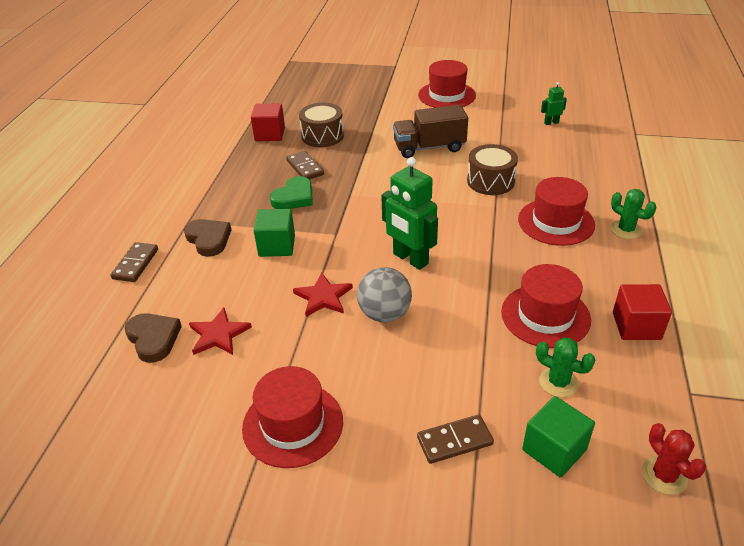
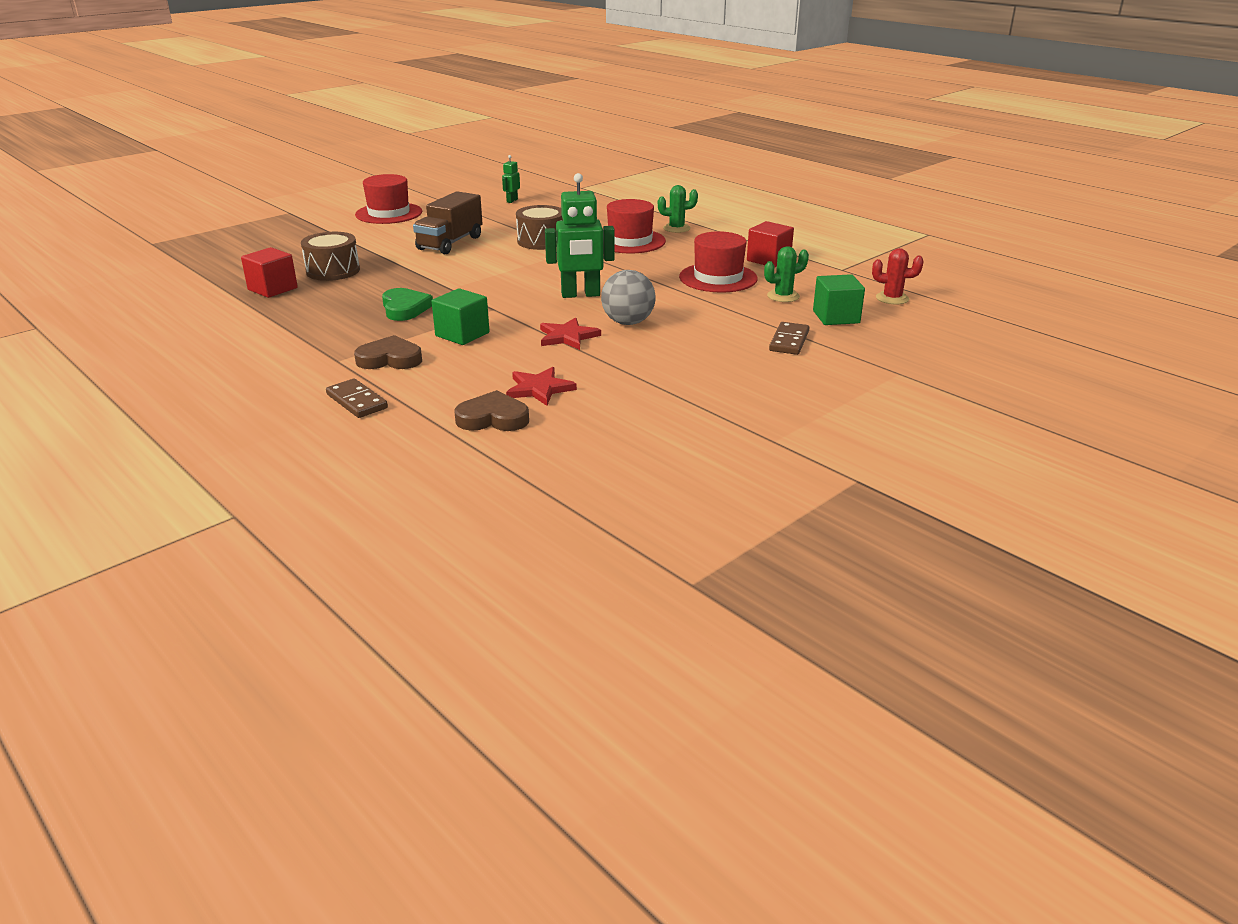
camera: 55 degrees left, 10 degrees down
(293, 424) = (694, 388): red hat -> none
(305, 167) = (368, 291): brown domino -> none

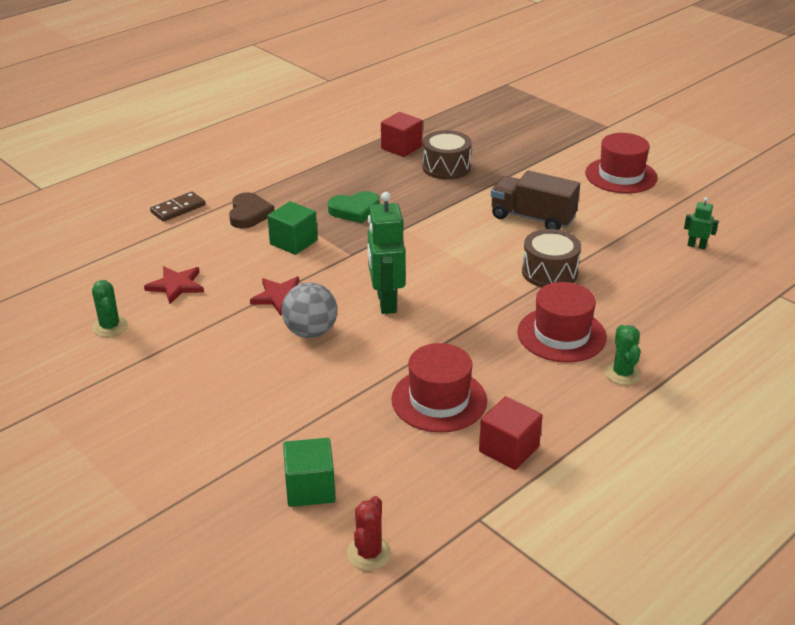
camera: 90 degrees right, 5 degrees up
(493, 418) = (132, 267): brown heart -> none
(783, 296) = (379, 450): green cactus -> green cactus (110, 327)
(789, 341) = (247, 441): brown domino -> none

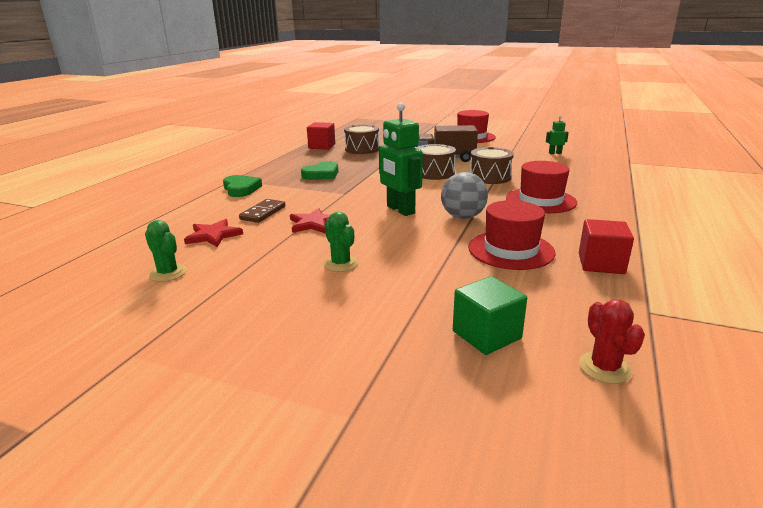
camera: 25 degrees left, 10 degrees down
(178, 209) = (176, 196): brown domino -> brown domino (263, 213)
(249, 214) = (241, 189): brown heart -> green heart
(293, 242) = (292, 195): green cube -> none
(310, 332) = (361, 236): grey ball -> grey ball (463, 217)
(489, 245) = (434, 173): none -> brown drum
(622, 373) = (606, 209): green cactus -> green cactus (340, 264)

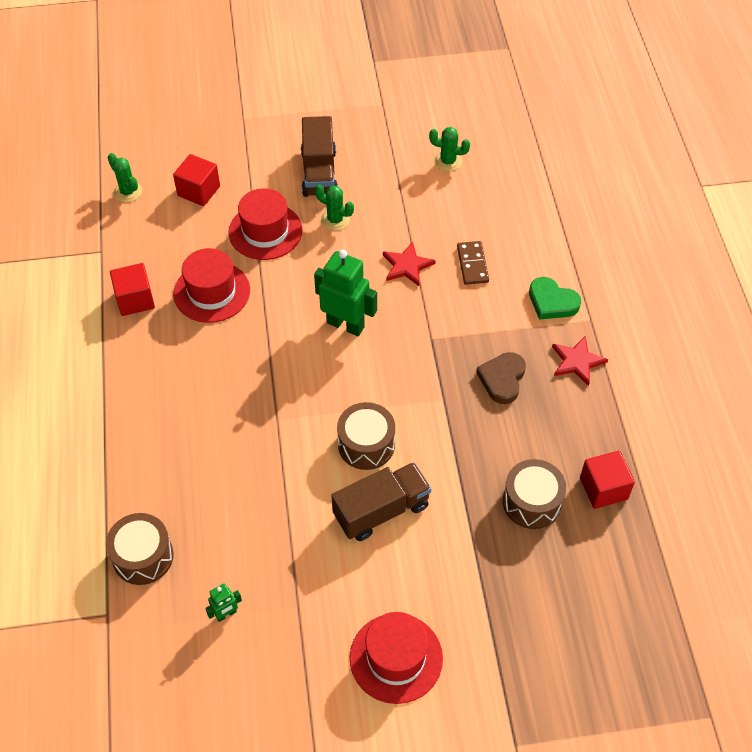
camera: 150 degrees right, 30 degrees up
(213, 235) = (473, 213): red star -> red star (577, 361)
(312, 305) = (319, 173): none -> brown truck
(322, 174) = (502, 379): green heart -> brown heart
(463, 217) = (276, 336): grey ball -> none
(486, 335) = (199, 191): green cube -> red cube
(490, 177) = (289, 460): brown drum -> brown drum (143, 556)
(540, 200) = (209, 409): red hat -> red hat (265, 231)
(604, 368) = (128, 192): red cactus -> green cactus

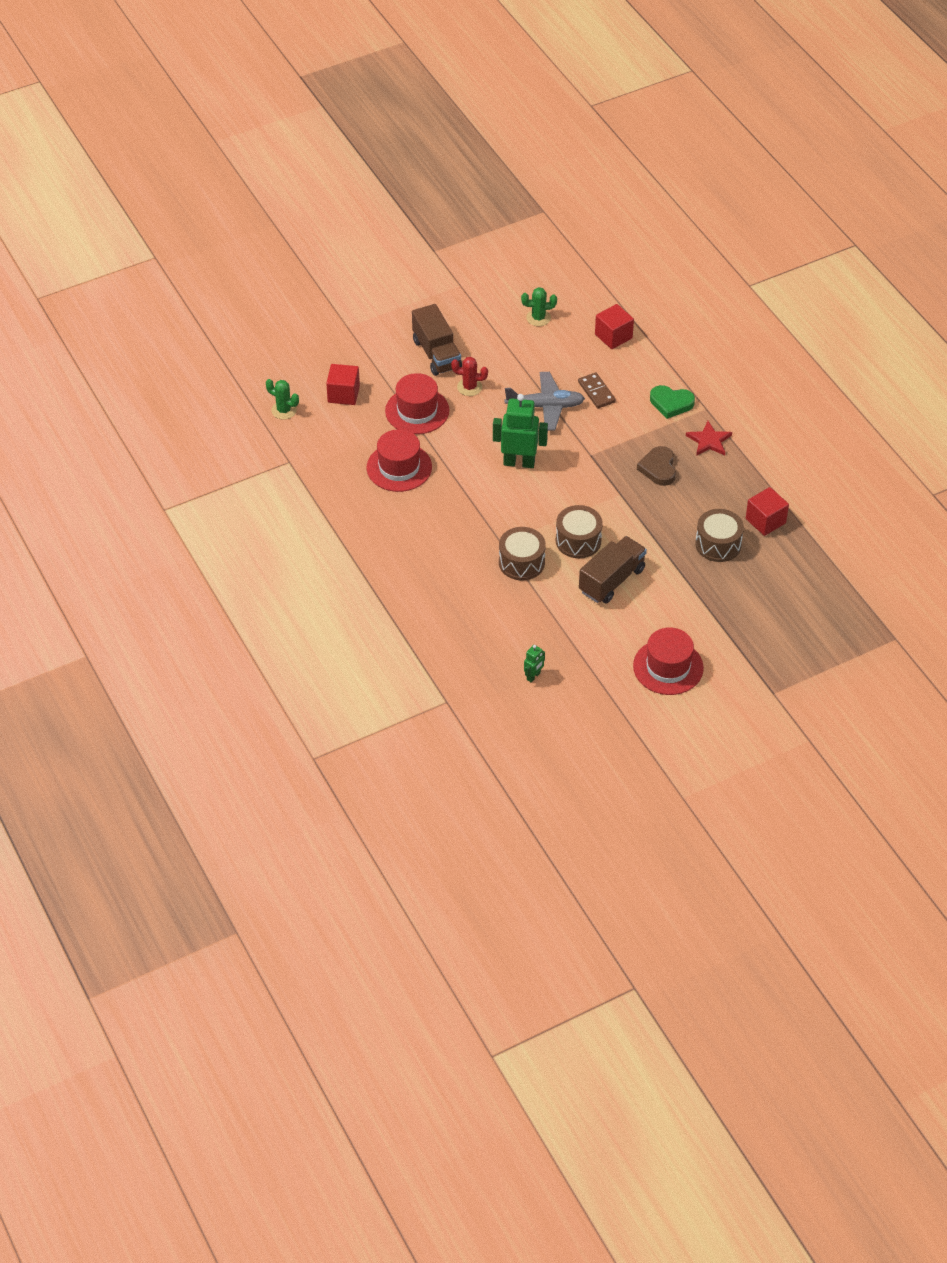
camera: 20 degrees left, 5 degrees down
(135, 300) = (340, 489): red cube -> red cube (613, 336)
(143, 556) = (451, 659): brown drum -> brown drum (521, 562)
(335, 220) = (469, 387): green cactus -> red cactus
(407, 266) = (545, 406): red star -> grey plane

